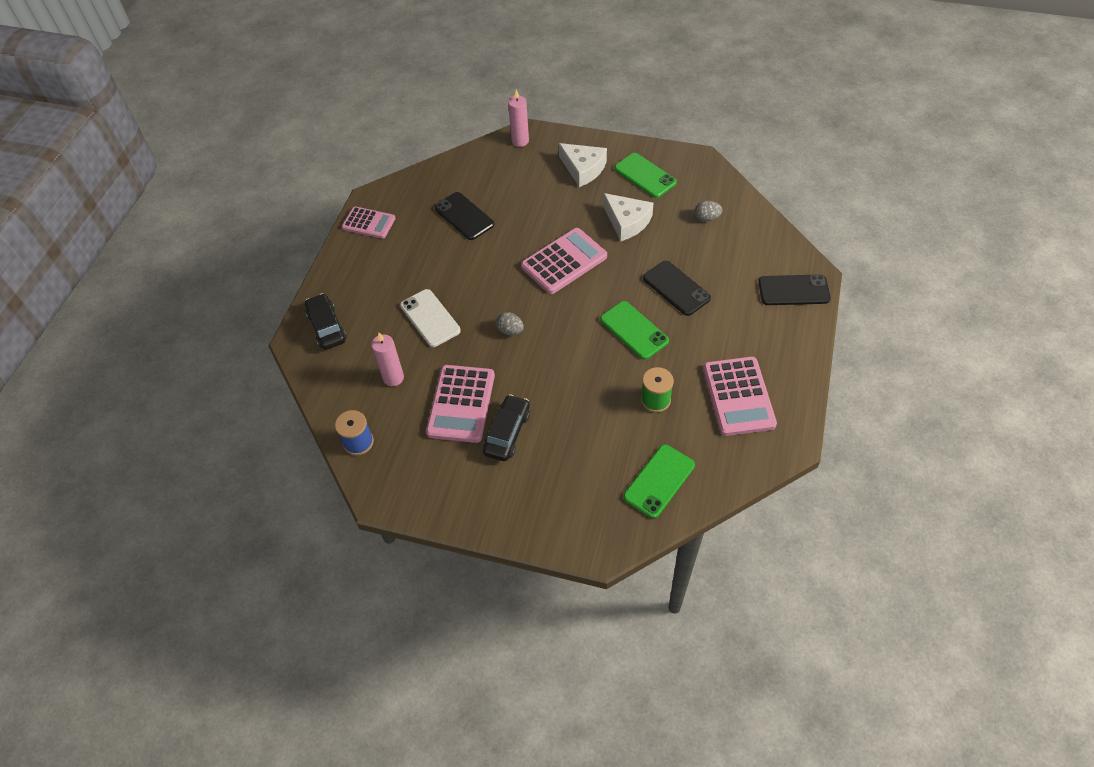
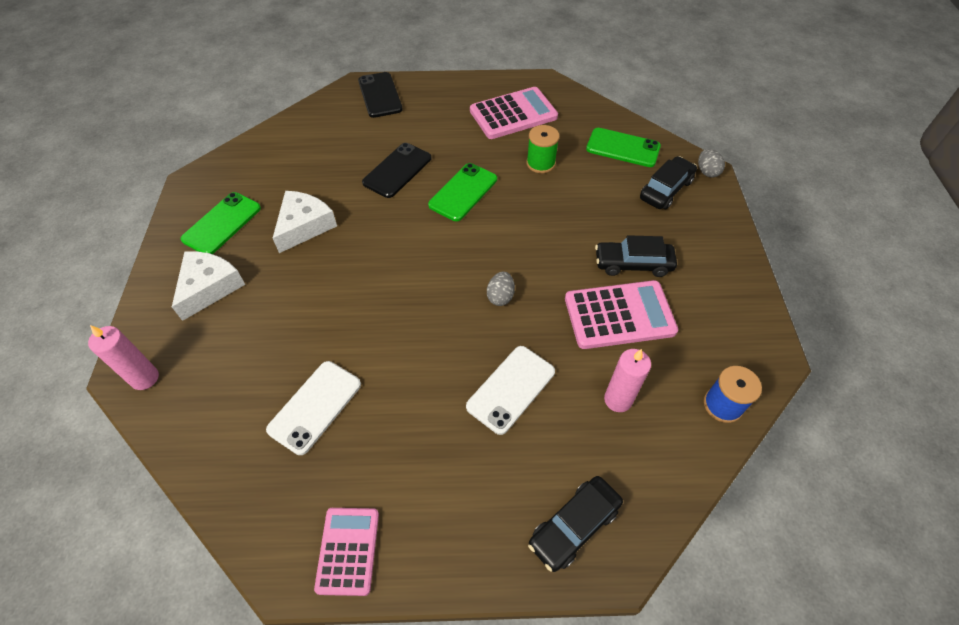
camera: 110 degrees left, 0 degrees up
(464, 216) = (315, 406): black phone -> white phone
(564, 261) = (380, 270): pink calculator -> none
(587, 497) = (666, 190): none -> black car
(706, 218) = (290, 162): grey egg -> grey egg (707, 172)

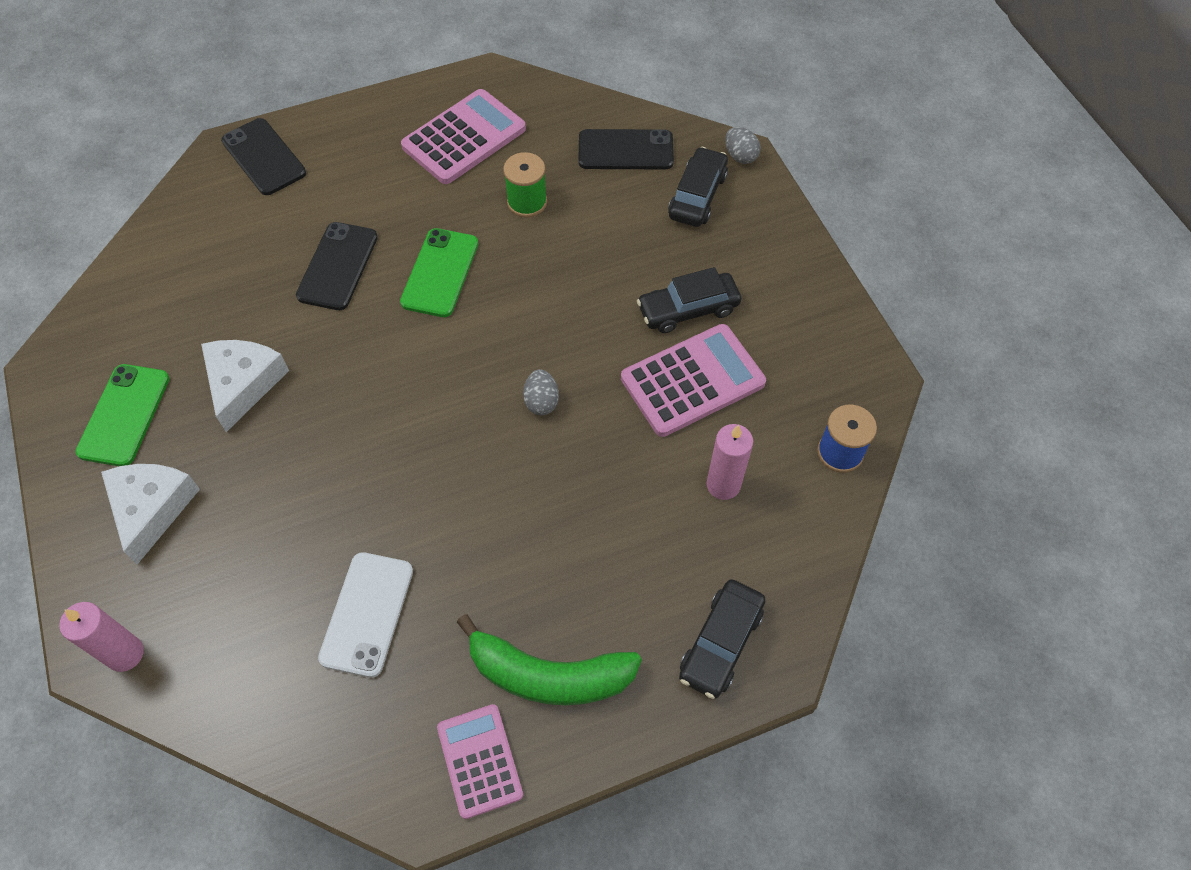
camera: 20 degrees left, 5 degrees up
(427, 501) = (548, 675): none -> green banana
(511, 389) = (596, 513): white phone -> none
(623, 148) = (625, 150): green phone -> black phone

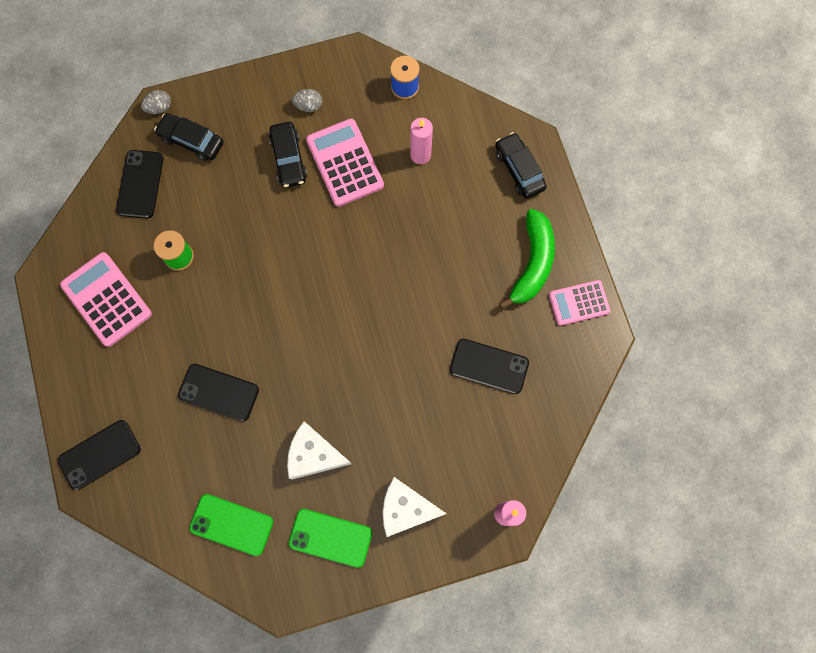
camera: 85 degrees left, 15 degrees up
(367, 614) = (489, 366): white phone -> black phone
(440, 273) = (235, 319): green phone -> green phone (231, 524)
(541, 401) = (350, 256): grey egg -> grey egg (308, 106)
(720, 643) = (519, 170): black car -> black car turned 150 degrees counterclockwise

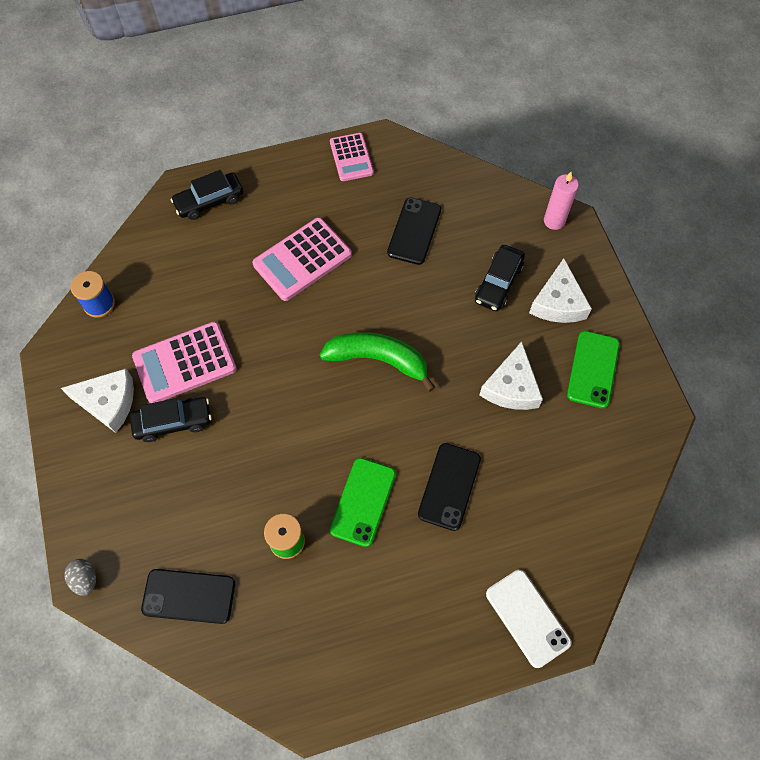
camera: 90 degrees left, 10 degrees down
(99, 454) = (527, 618): black phone -> white phone
(106, 299) = (339, 626): pink calculator -> pink calculator (302, 260)
(191, 141) = (136, 535): black car -> black car (498, 283)
(231, 524) = (590, 465): green phone -> green phone (363, 501)
(308, 106) = (108, 402): grey egg -> white cheese
(420, 155) = (183, 289): pink candle -> none
(532, 263) = (310, 193): green banana -> green banana (378, 360)

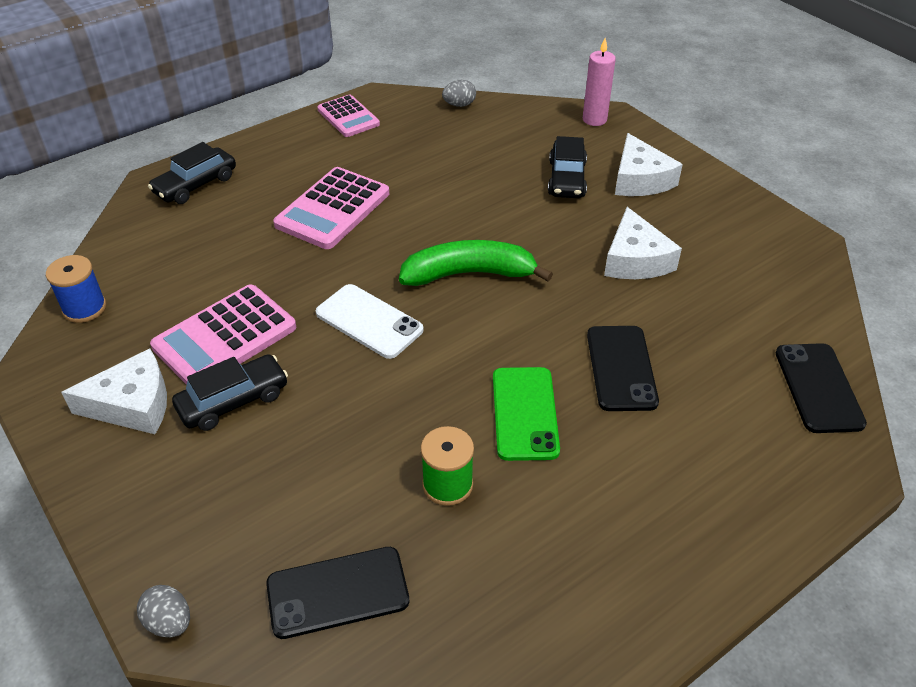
camera: 20 degrees left, 20 degrees down
(414, 231) = (450, 158): black phone -> black phone (818, 388)
(448, 169) = (459, 105): none -> grey egg
(527, 618) = (796, 472): white phone -> white phone (369, 321)
(593, 369) = (712, 223): green phone -> none

